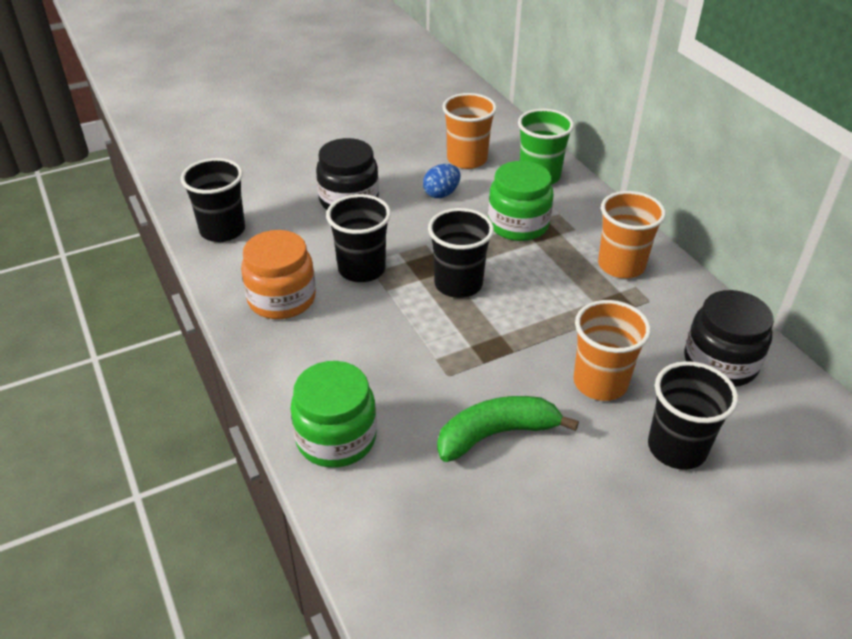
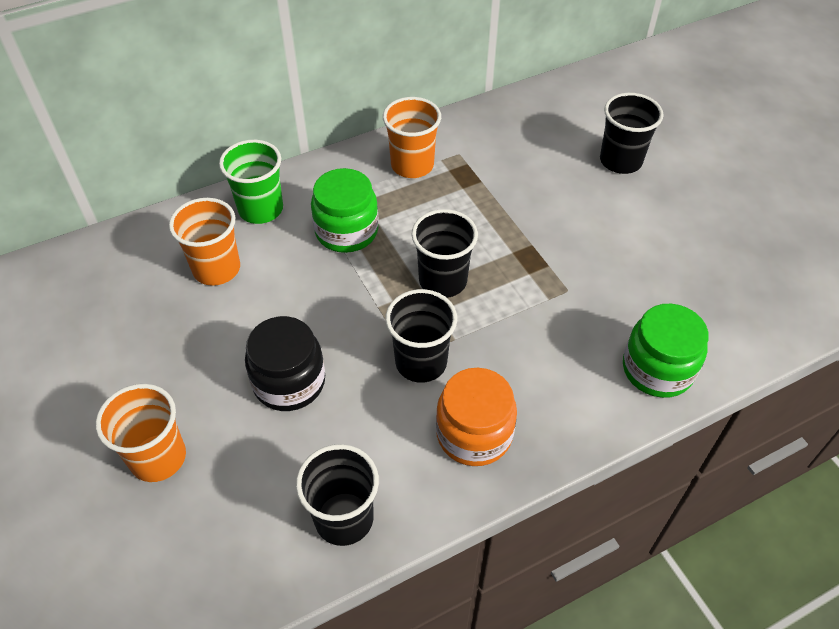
camera: 90 degrees left, 10 degrees up
(441, 194) = (284, 293): blue egg -> none
(496, 434) = (629, 260): green banana -> none
(600, 382) = (561, 194): orange cup -> orange cup (158, 458)
(720, 363) = (530, 126): black jar -> none

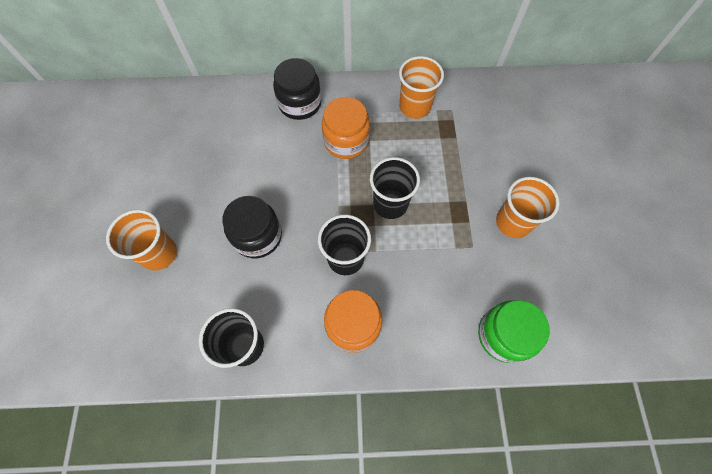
camera: 25 degrees right, 15 degrees up
(216, 269) = (252, 137): orange cup -> orange cup (513, 222)
(261, 209) = (300, 103): green cup -> black jar
(346, 231) = (346, 141): green jar -> orange jar
(620, 161) = (567, 159): black cup -> none

